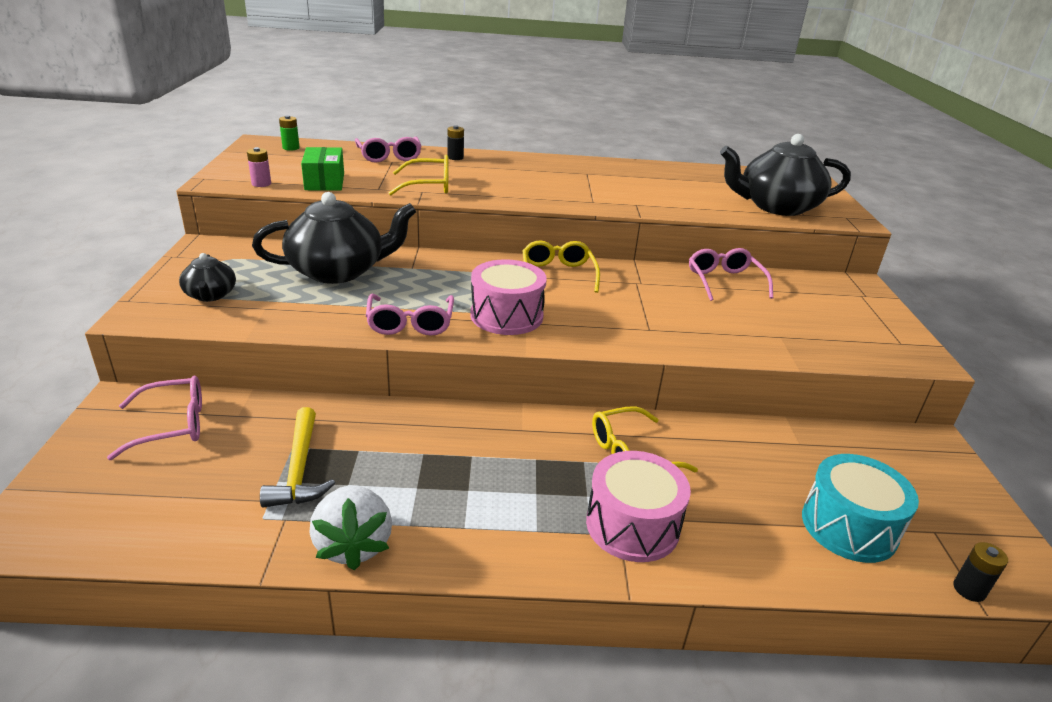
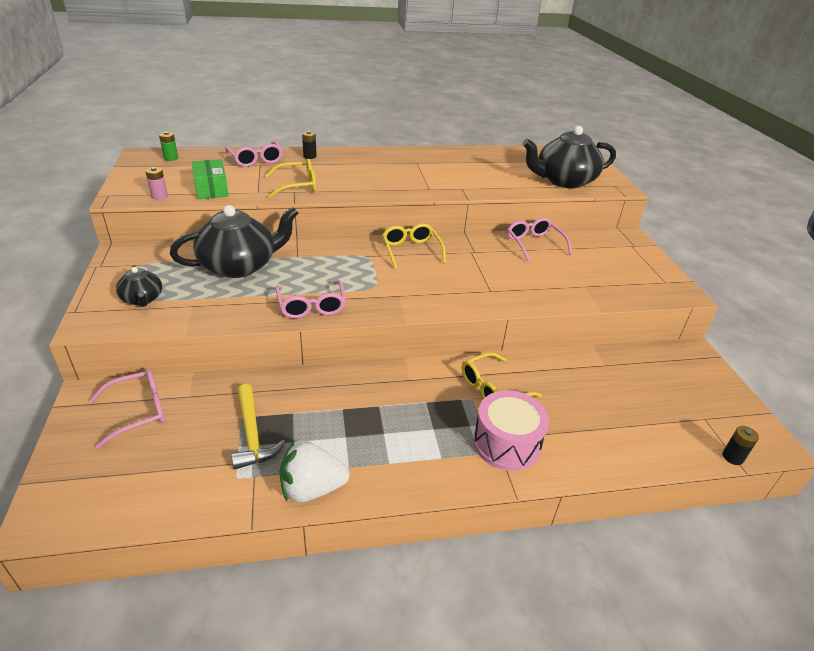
camera: 10 degrees left, 5 degrees up
(353, 545) = (312, 488): white strawberry -> white strawberry turned 105 degrees clockwise
(506, 316) = (383, 291): pink drum -> none
(849, 526) = (650, 423): turquoise drum -> none

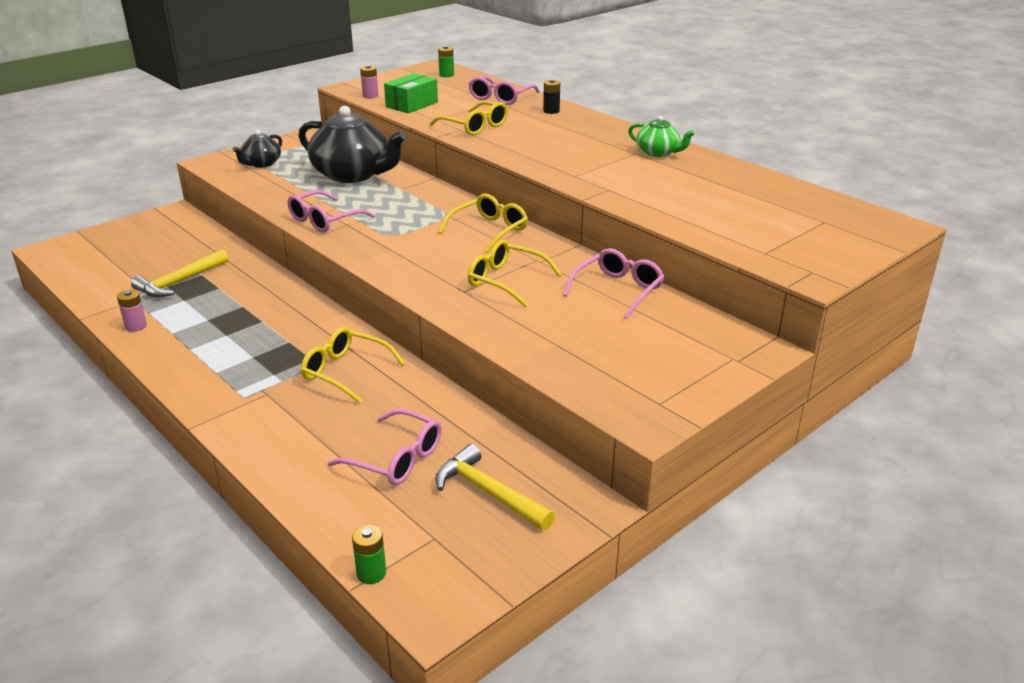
camera: 60 degrees right, 5 degrees down
(138, 411) = (171, 234): pink glasses -> pink glasses (396, 458)
(312, 488) = (136, 326): white strawberry -> pink battery
(424, 157) = (658, 152): none -> green teapot
(490, 272) = (506, 281): none -> yellow glasses
(506, 443) = (264, 402): pink drum -> none
(564, 181) = (754, 237): black teapot -> none
(668, 381) = (489, 493): none -> yellow hammer
(732, 457) = (371, 573): black battery -> green battery

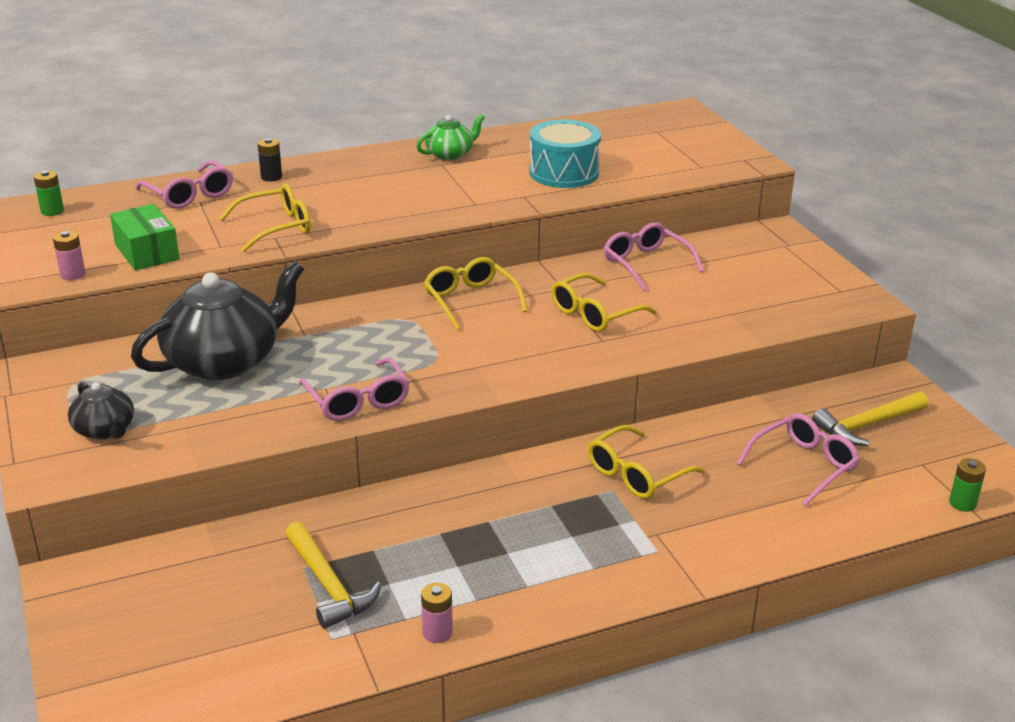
camera: 70 degrees left, 0 degrees up
(673, 197) = (564, 173): none -> turquoise drum

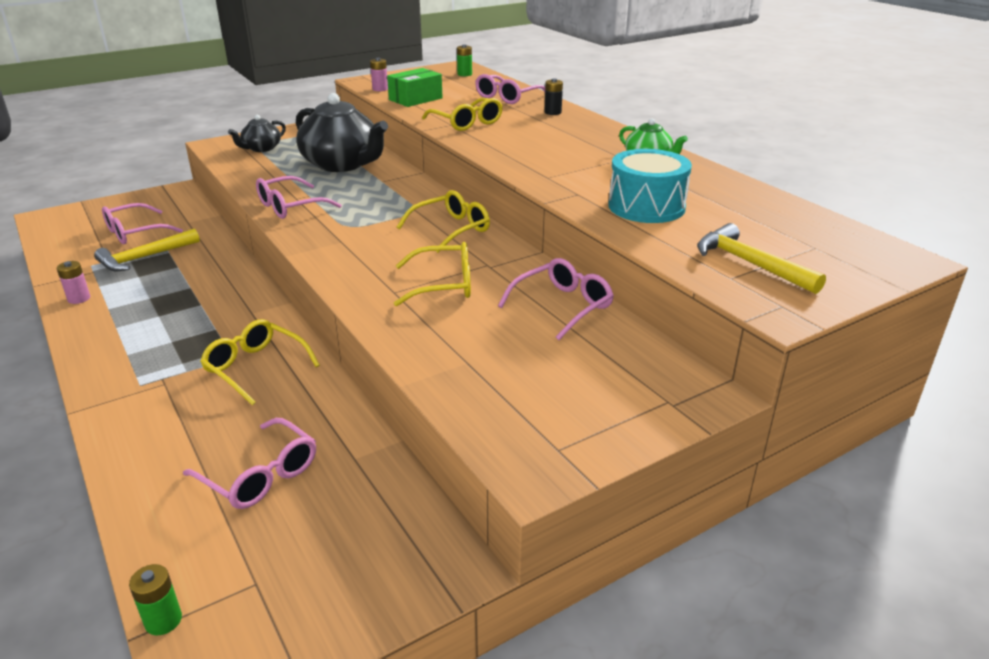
camera: 80 degrees right, 0 degrees up
(228, 606) = (135, 232): none -> pink glasses
(594, 314) = (444, 285): yellow glasses -> yellow glasses turned 135 degrees clockwise
(867, 425) = (342, 532): yellow hammer -> yellow hammer (750, 264)

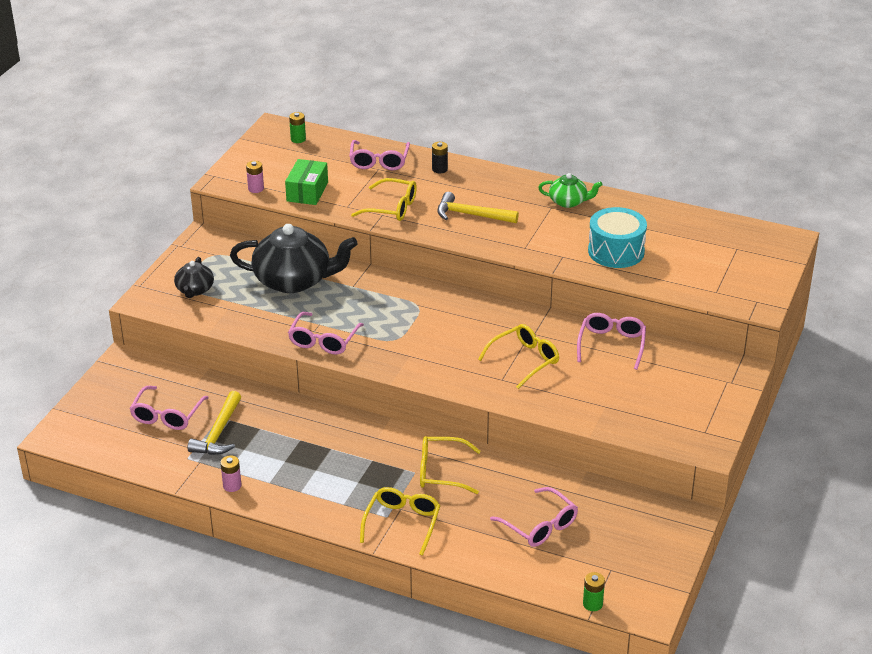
camera: 35 degrees left, 5 degrees up
(260, 475) = (540, 526): pink glasses -> pink glasses turned 45 degrees clockwise
(451, 229) = (469, 312): yellow glasses -> yellow glasses (402, 523)
(750, 264) = (716, 277): yellow hammer -> yellow hammer (471, 215)

